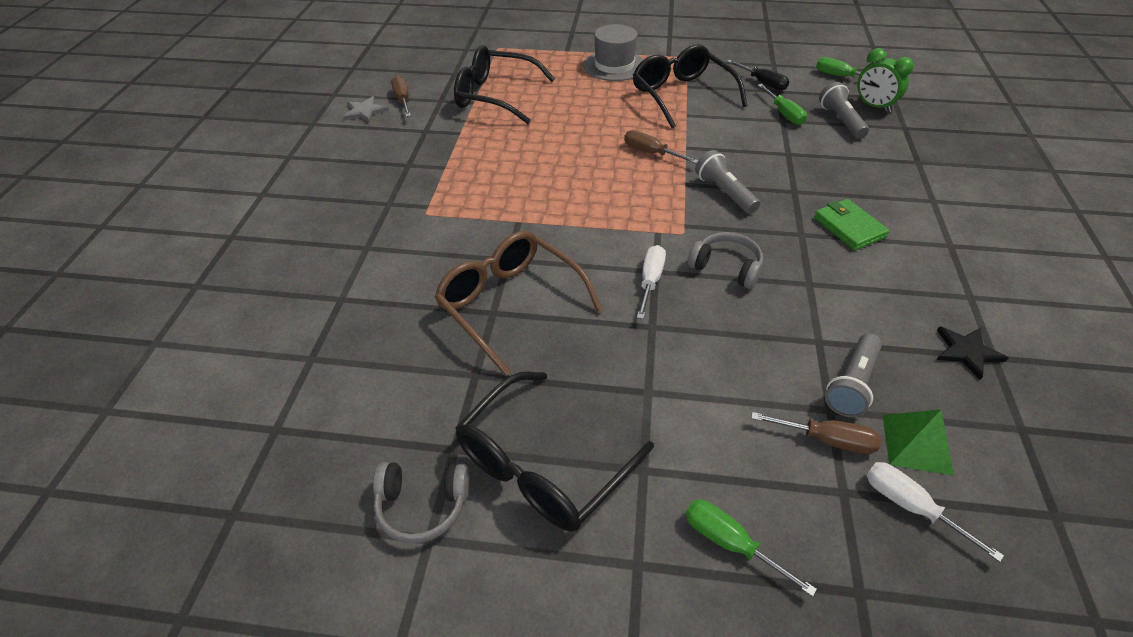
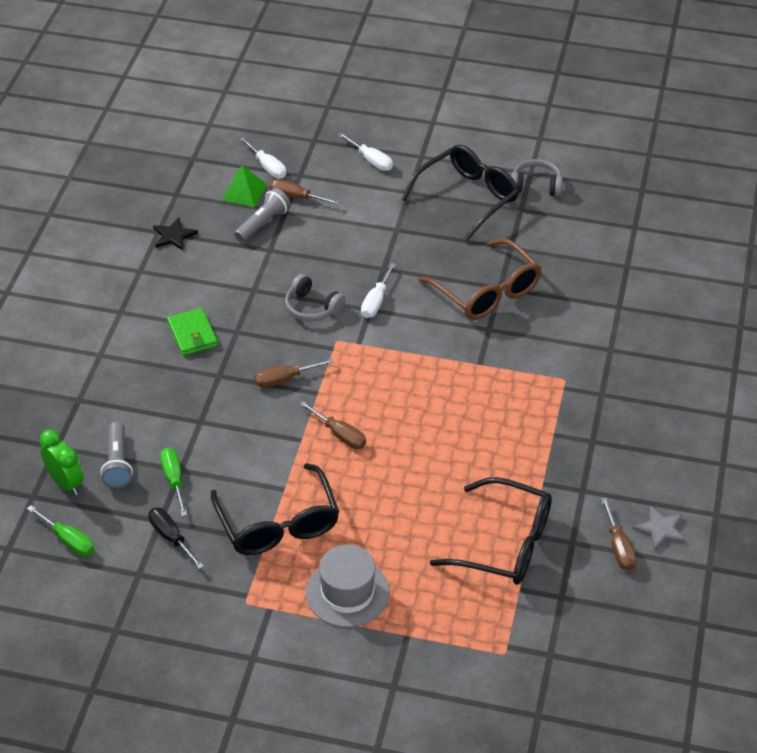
camera: 175 degrees left, 0 degrees up
(724, 192) = (285, 379): grey flashlight -> brown screwdriver
(730, 543) = (371, 160): green screwdriver -> white screwdriver

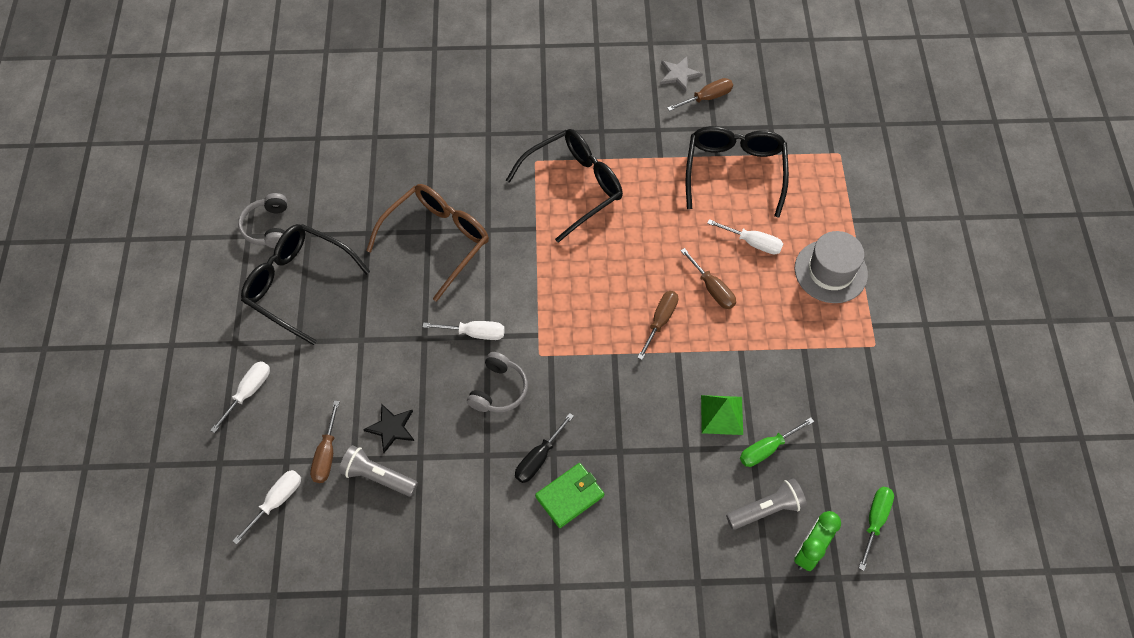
camera: 105 degrees left, 15 degrees up
(171, 537) = (833, 429): black screwdriver -> black screwdriver (538, 458)
(173, 236) = (419, 570): black star -> black star (391, 428)
(244, 192) = (326, 514): green pyramid -> green pyramid (722, 414)
(278, 524) = (782, 343): black glasses -> black glasses (574, 186)
(285, 379) = (605, 388): brown screwdriver -> brown screwdriver (712, 289)
(406, 534) = (752, 243): none -> white screwdriver

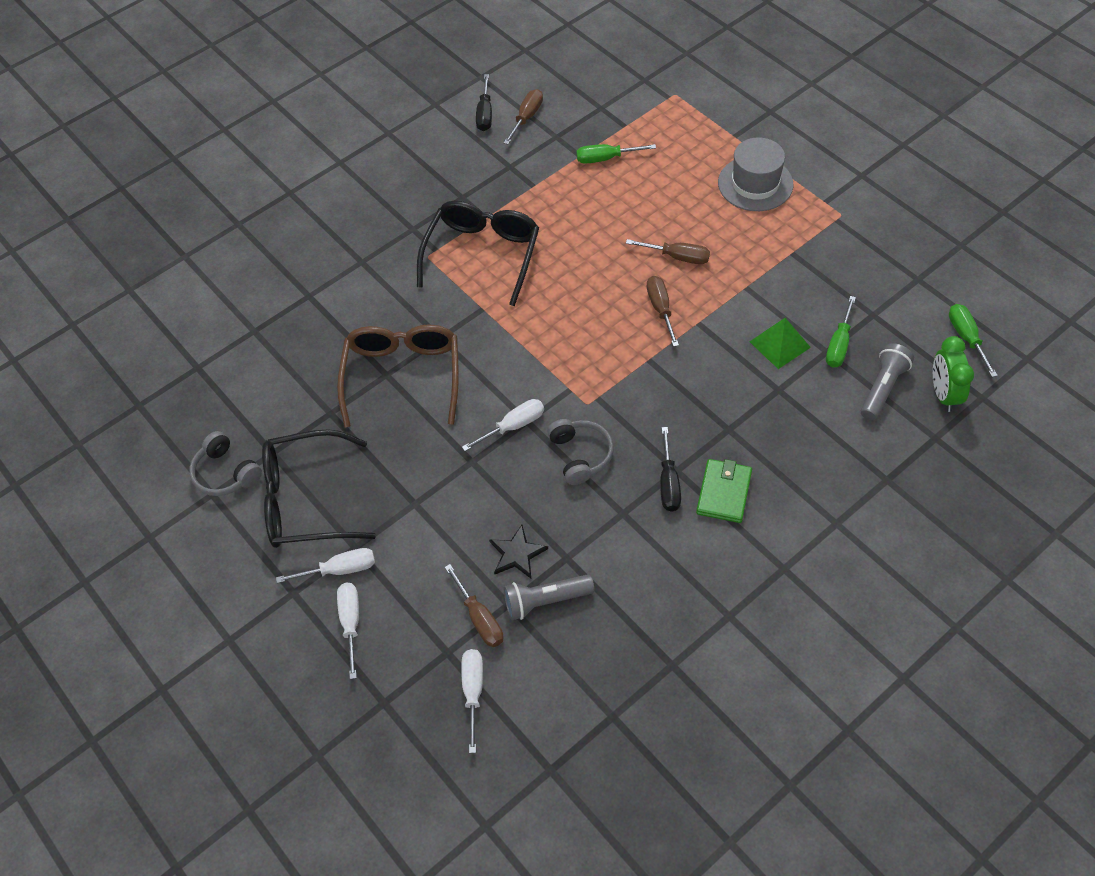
camera: 35 degrees left, 5 degrees down
(679, 74) = (485, 114): grey star -> black screwdriver
(734, 171) = (606, 158): black glasses -> green screwdriver
(752, 243) = (674, 202): white screwdriver -> white screwdriver (340, 570)

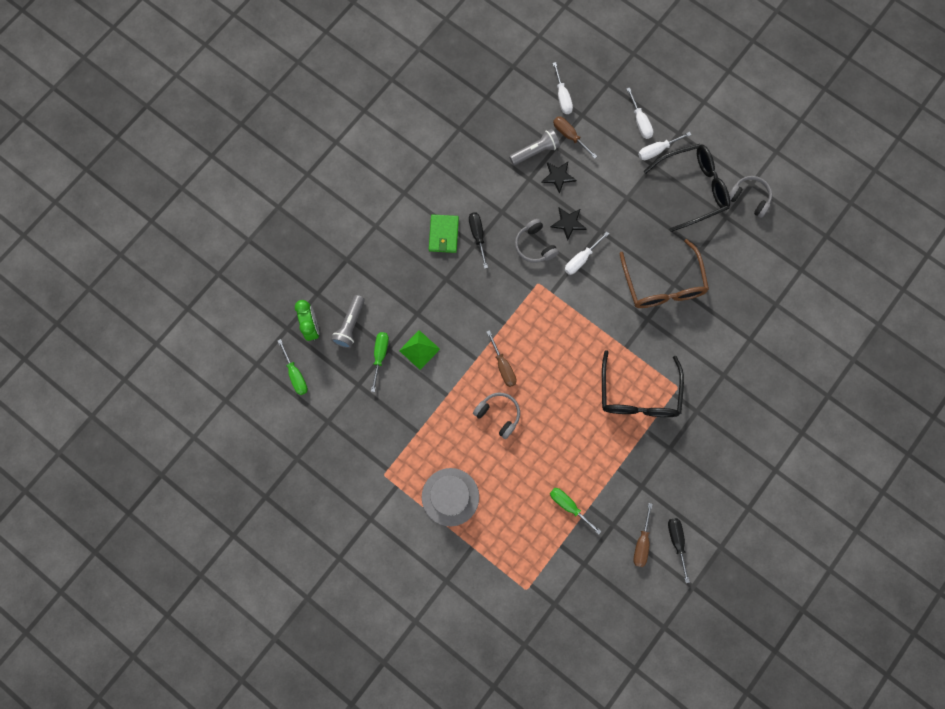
camera: 165 degrees right, 20 degrees up
(519, 480) = (568, 223): none -> black star
(606, 158) = (569, 506): green screwdriver -> green screwdriver turned 120 degrees counterclockwise
(677, 257) = (498, 415): brown screwdriver -> grey headphones

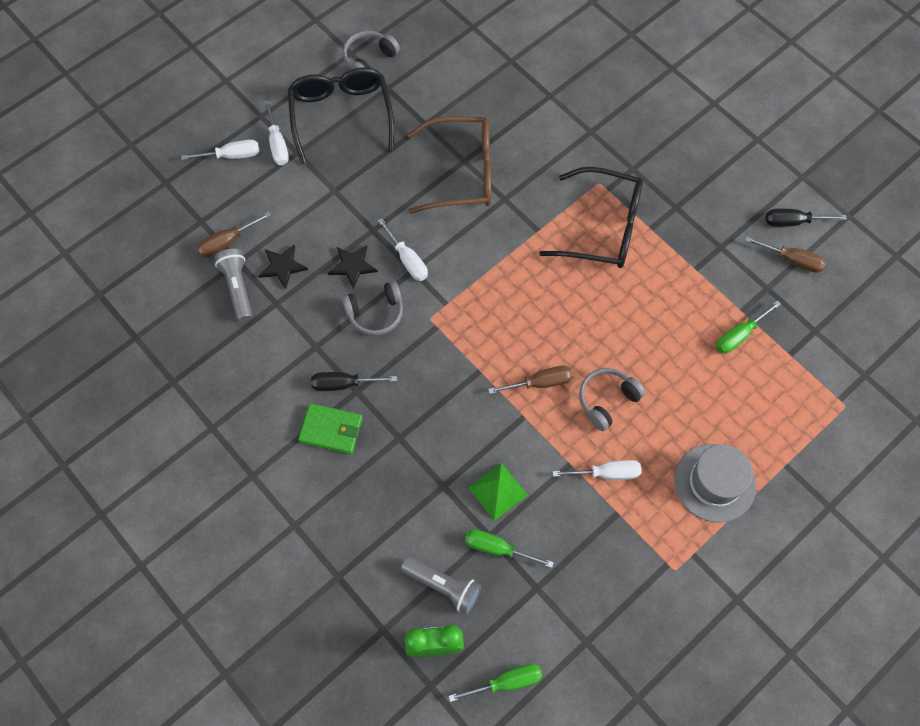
camera: 80 degrees left, 10 degrees down
(562, 97) = (166, 240): white screwdriver -> white screwdriver (606, 473)

